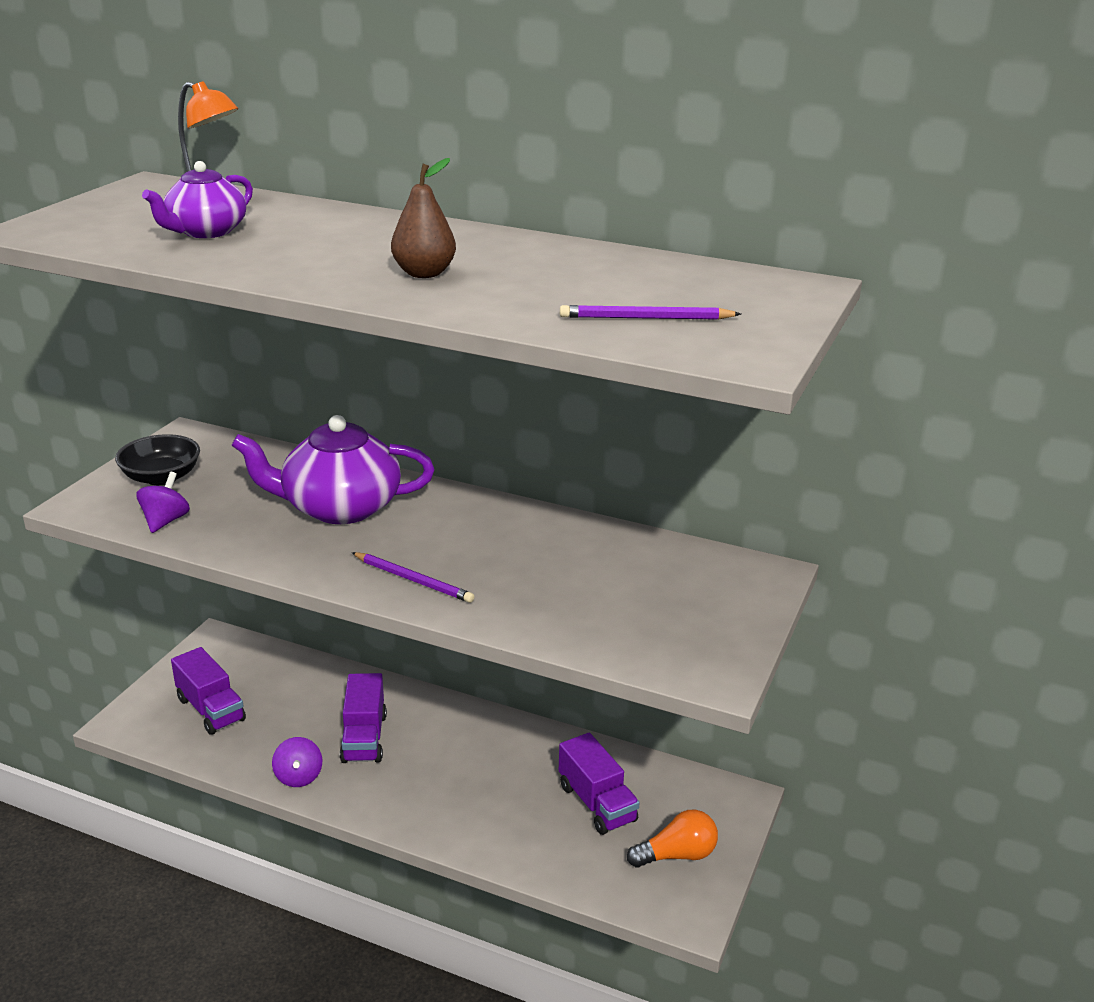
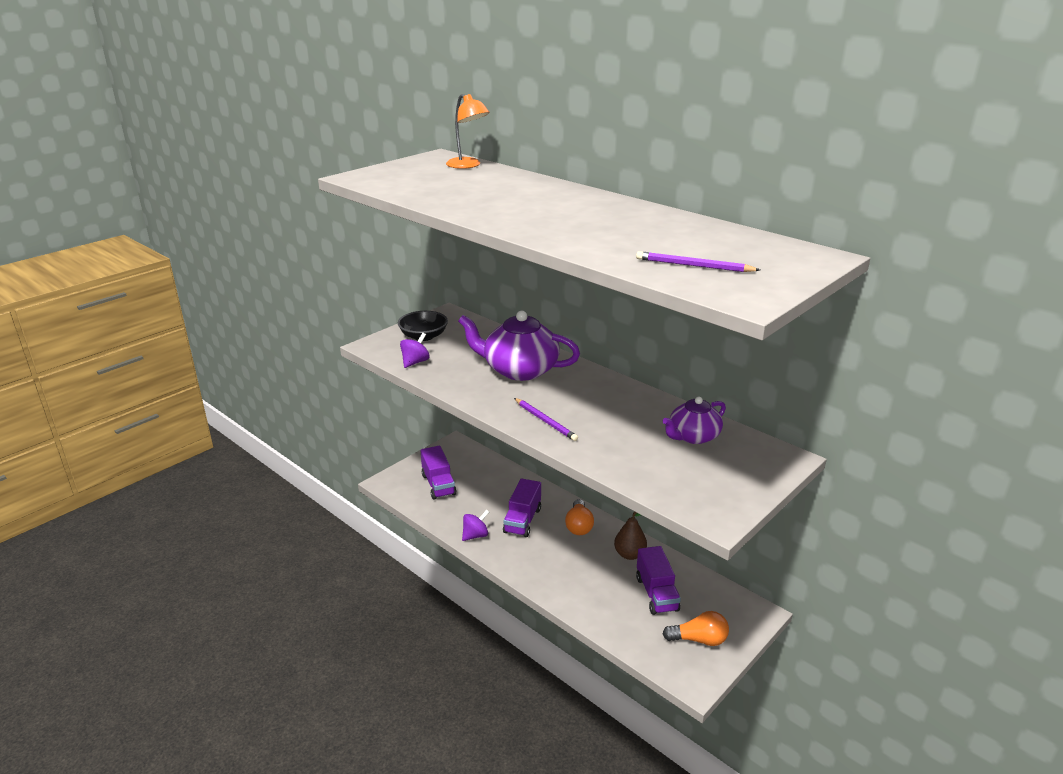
camera: 20 degrees right, 0 degrees up
(205, 232) = (453, 186): purple teapot -> purple teapot (693, 436)
(299, 777) = (475, 535): purple spinning top -> purple spinning top turned 135 degrees counterclockwise
(424, 273) = (567, 223): brown pear -> brown pear (629, 554)
(451, 728) = (579, 526): none -> orange light bulb

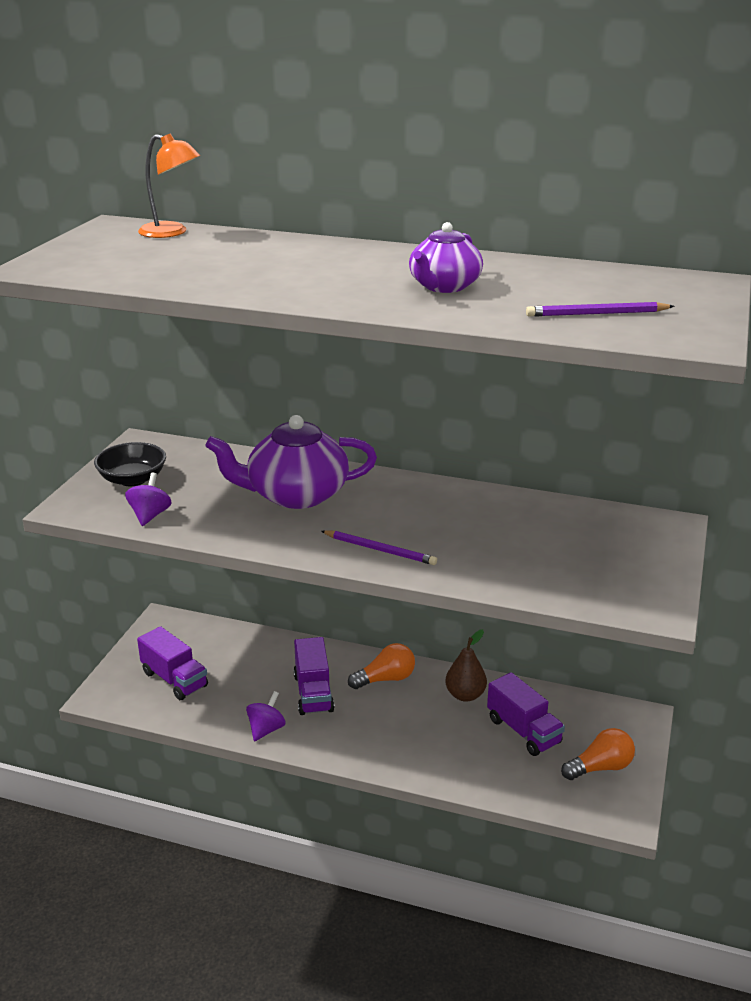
camera: 25 degrees left, 0 degrees up
(579, 526) = (385, 679): orange light bulb -> orange light bulb turned 90 degrees counterclockwise
(693, 436) = (558, 526): purple teapot -> purple teapot (444, 286)

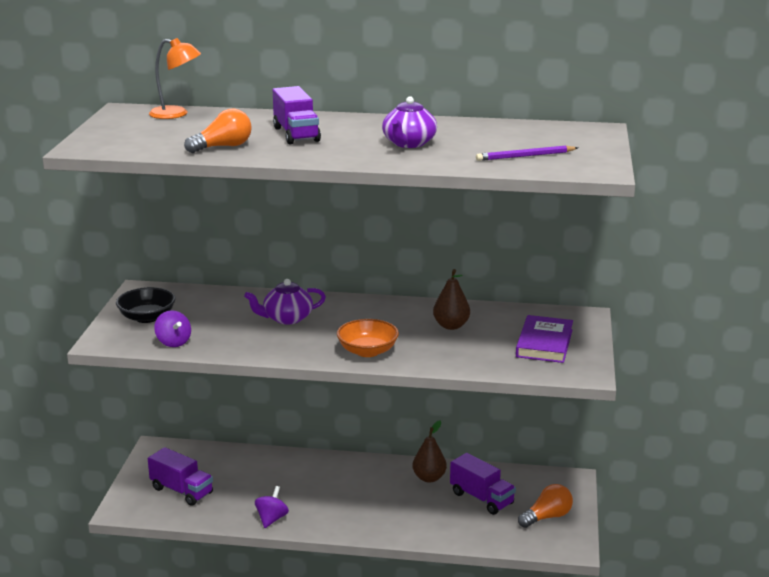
camera: 10 degrees left, 5 degrees down
(150, 515) = (173, 342): purple spinning top -> purple spinning top turned 150 degrees clockwise
(295, 495) = (287, 318): purple teapot -> purple teapot, size x0.61
(313, 693) = (303, 489): purple truck -> purple truck (296, 134)
(380, 550) = (367, 351): purple pencil -> orange bowl
(385, 679) = (361, 473): orange light bulb -> orange light bulb (223, 147)
(495, 523) = (451, 326): none -> brown pear
(610, 560) = (544, 343): none -> purple book

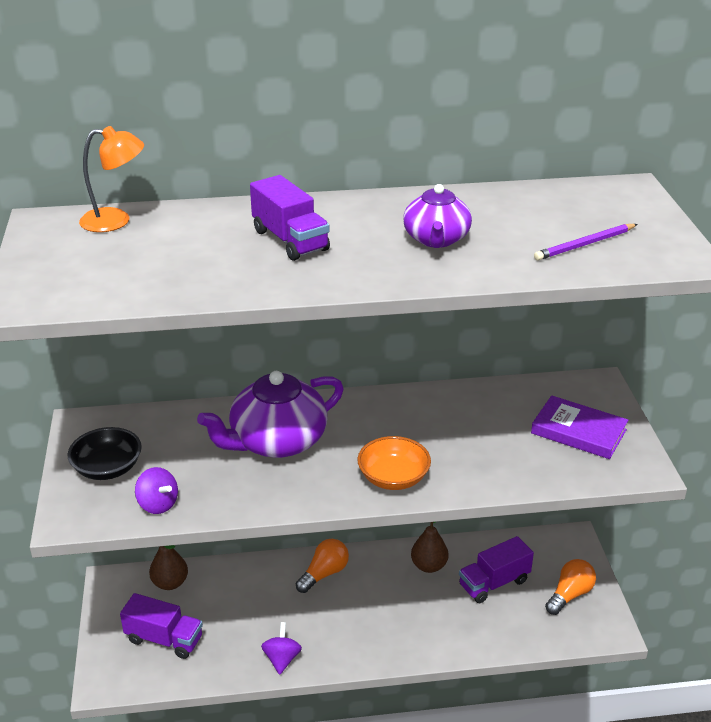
camera: 15 degrees left, 10 degrees up
(223, 147) = (211, 276): orange light bulb -> orange light bulb (324, 574)
(287, 318) = (276, 441): purple teapot -> purple teapot, size x1.64
(451, 326) = (466, 422): brown pear -> brown pear (170, 583)
(481, 498) = (494, 583): purple truck -> purple truck turned 120 degrees clockwise
(544, 343) = (578, 431): purple book -> purple book turned 60 degrees counterclockwise

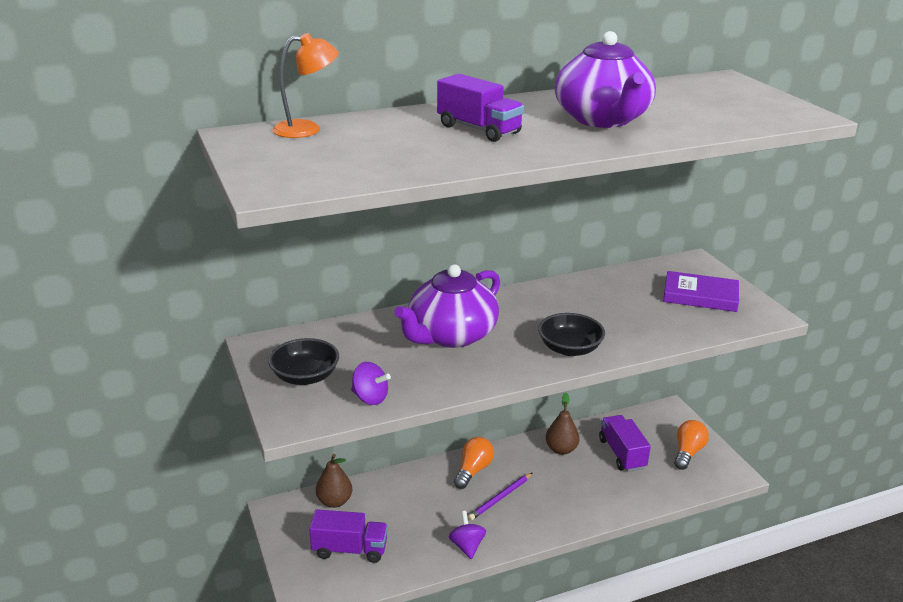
camera: 15 degrees left, 5 degrees down
(393, 478) = (569, 349): orange bowl -> black bowl
(436, 239) = (602, 119): purple teapot -> purple teapot, size x1.64
(494, 583) = (622, 454): purple truck -> purple truck turned 120 degrees clockwise
(585, 245) = (724, 113): purple pencil -> purple pencil (500, 498)

